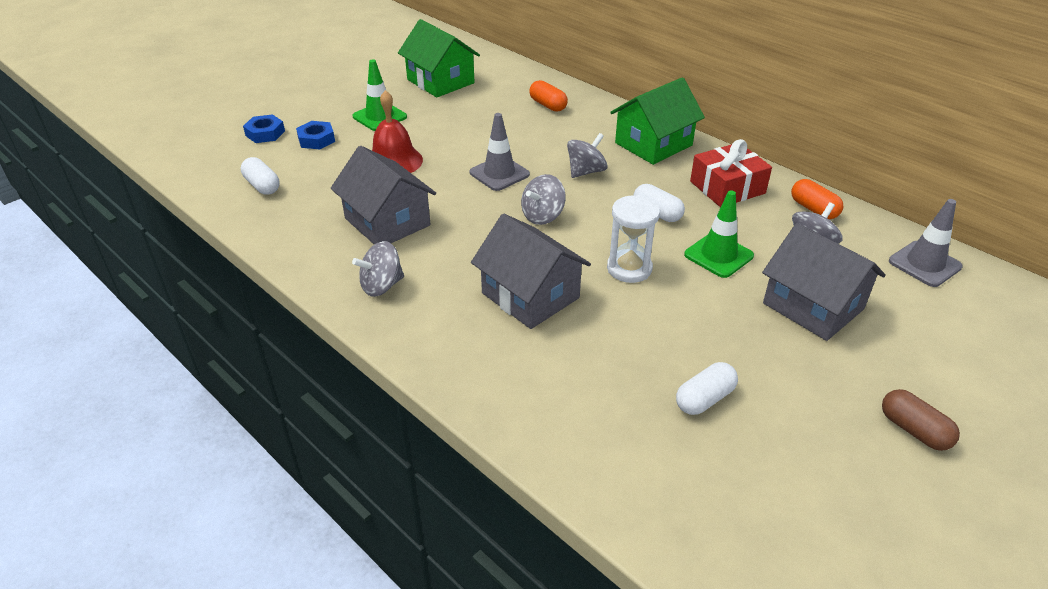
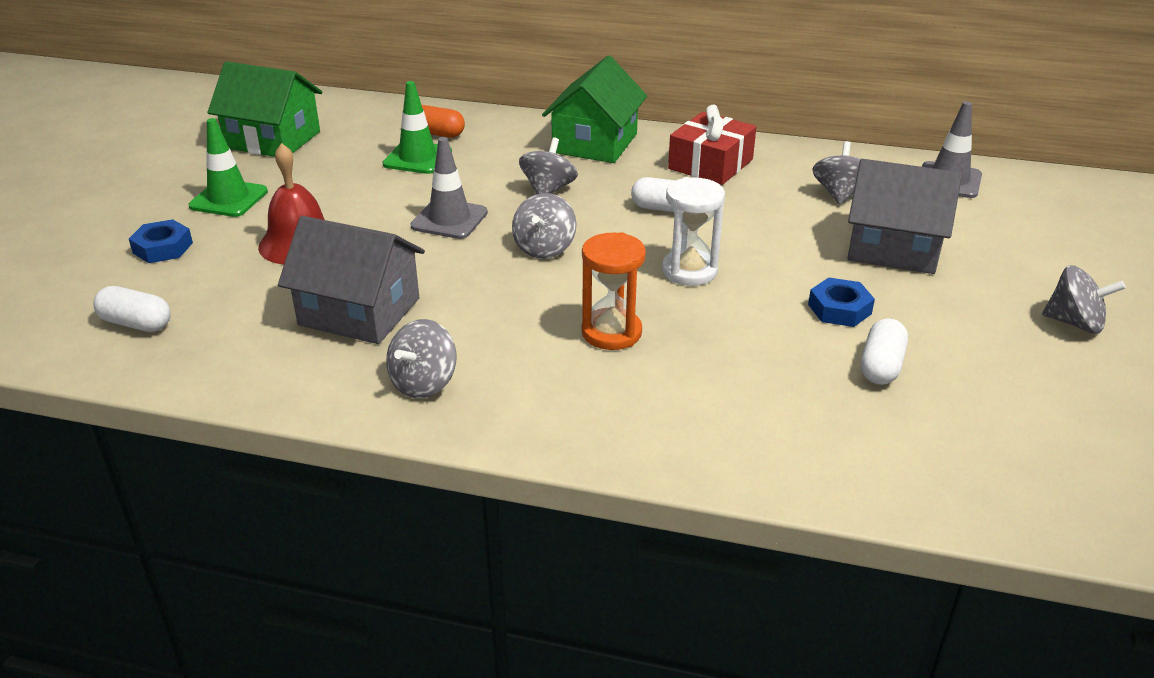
camera: 30 degrees left, 5 degrees down
(265, 133) = (75, 261): blue nut -> blue nut (839, 309)
(530, 295) = (611, 332): grey house -> orange hourglass
(718, 255) = (764, 230): green traffic cone -> green traffic cone (417, 158)
(813, 209) = (810, 161): orange capsule -> none
(914, 430) = (1074, 323): brown capsule -> grey spinning top

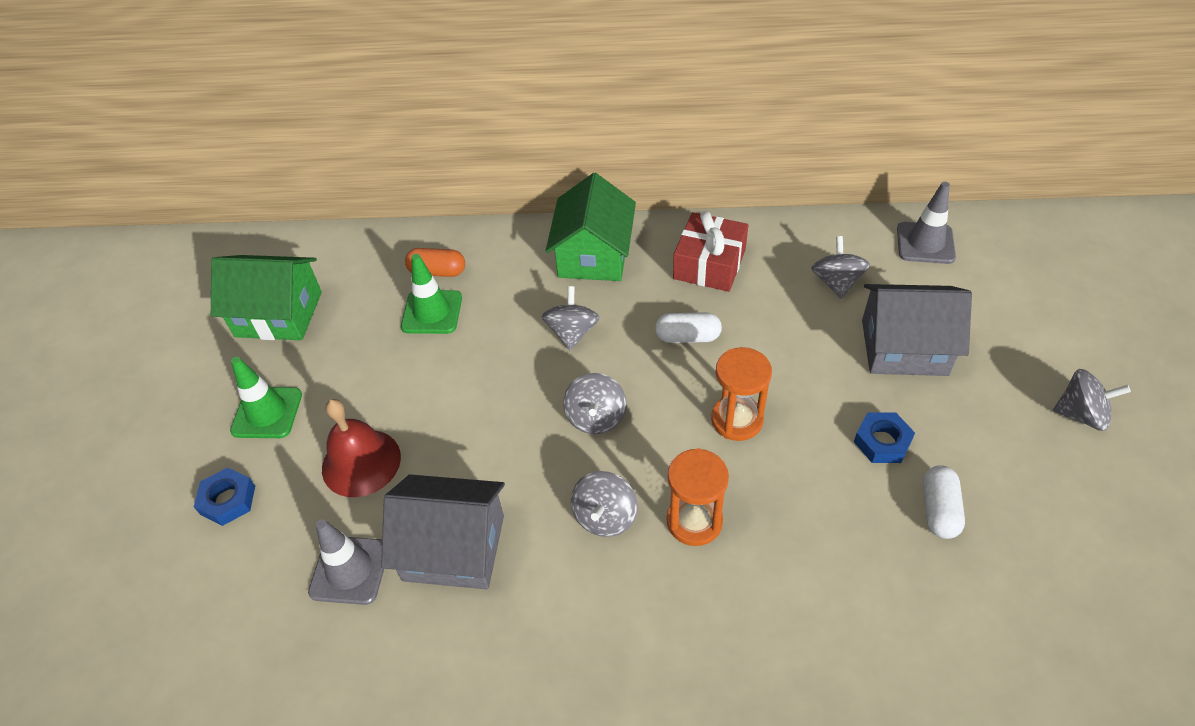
camera: 10 degrees left, 15 degrees up
(136, 323) = (243, 616): white capsule -> none
(424, 383) = (548, 632): grey spinning top -> grey spinning top (605, 517)
(449, 219) = (493, 396): grey traffic cone -> grey traffic cone (350, 570)
(689, 271) = (737, 420): white hourglass -> orange hourglass

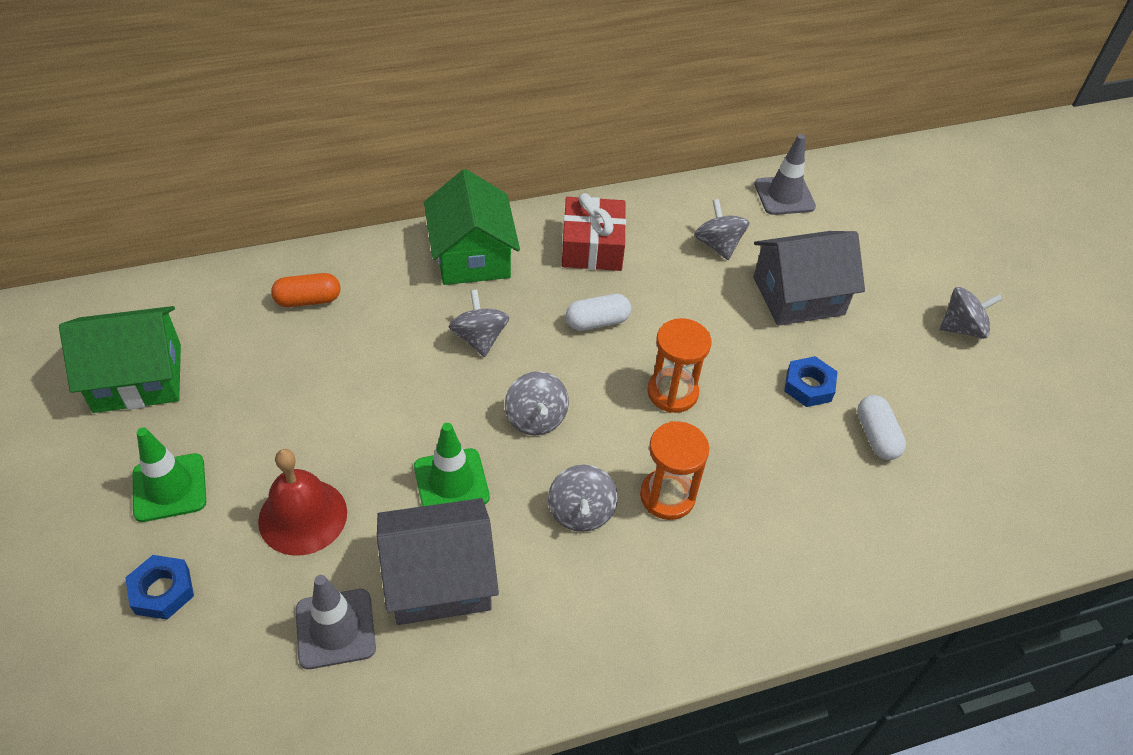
camera: 25 degrees left, 0 degrees up
(432, 312) = (319, 344): green traffic cone -> green traffic cone (451, 482)

